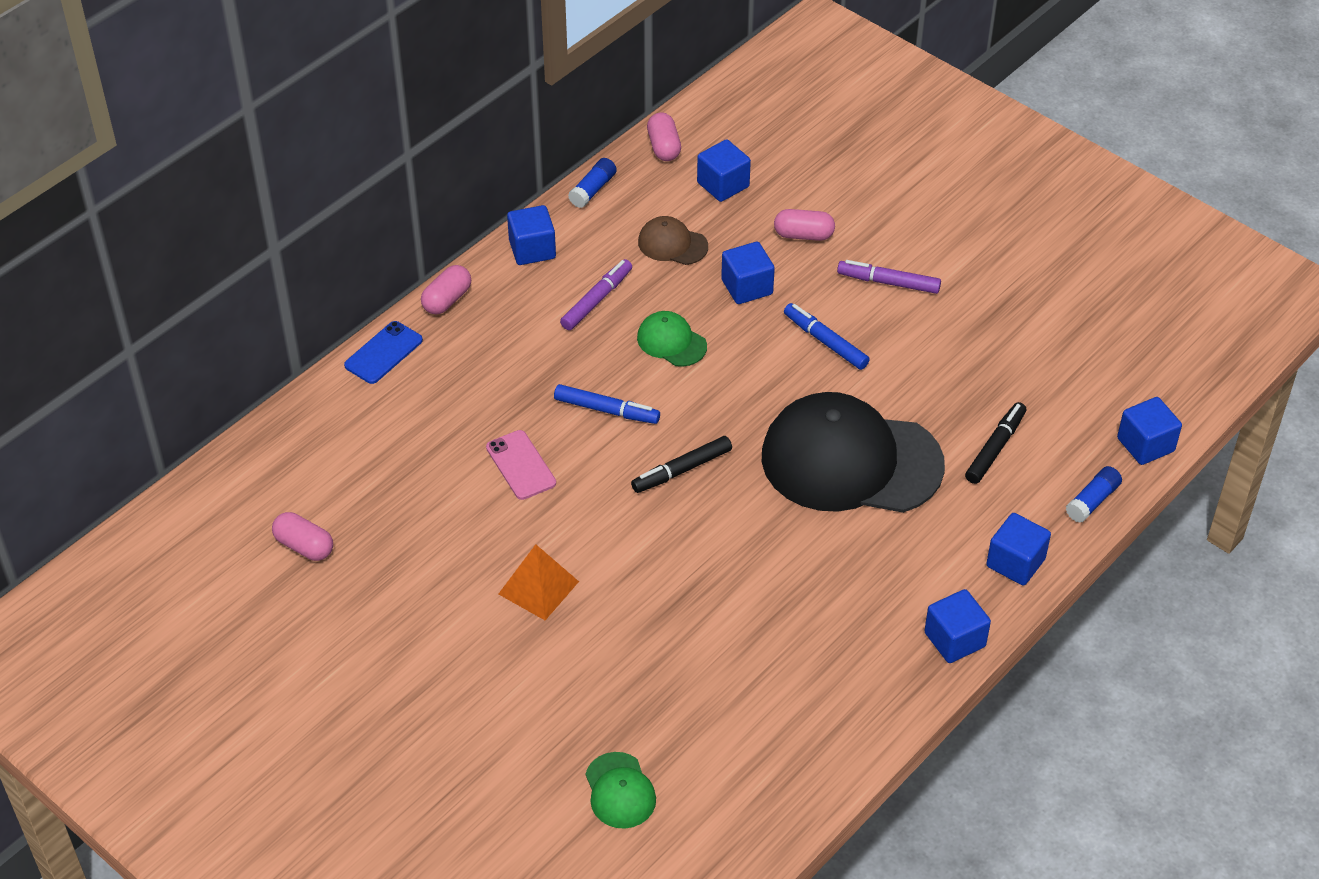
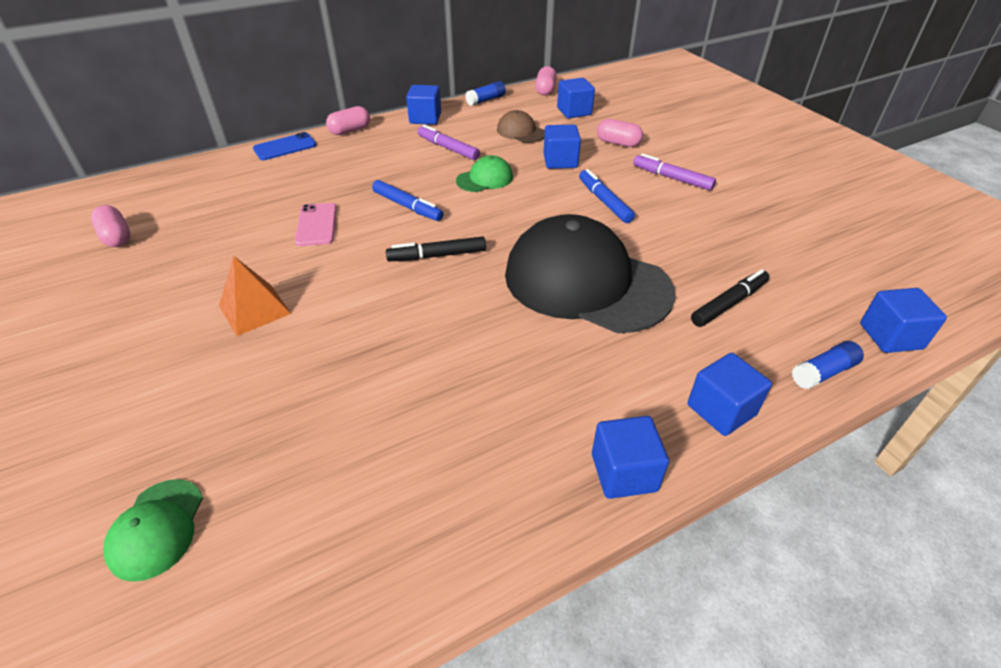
camera: 20 degrees right, 5 degrees down
(597, 300) = (448, 148): purple marker -> purple marker turned 105 degrees counterclockwise
(671, 342) = (485, 179): green cap -> green cap turned 90 degrees clockwise

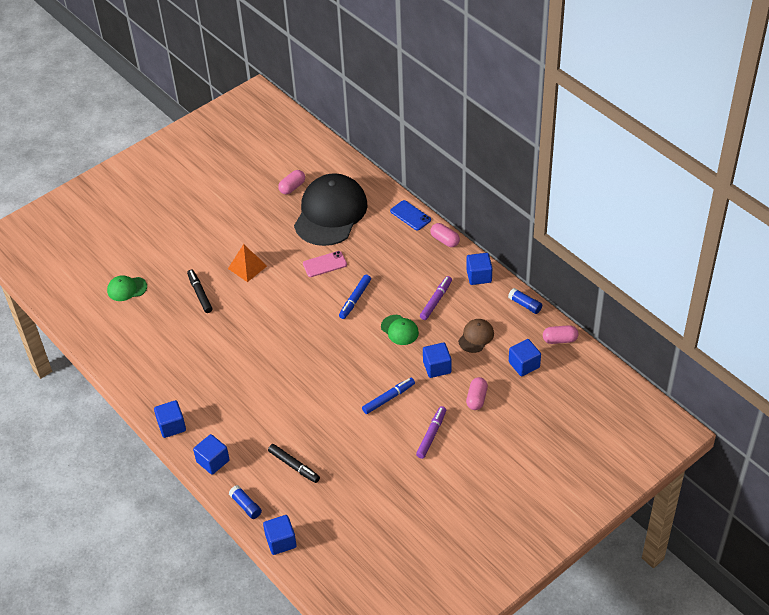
camera: 80 degrees right, 5 degrees up
(437, 256) = (308, 326): black marker -> black marker (200, 294)
(586, 282) = (299, 398): black cap -> black cap (330, 213)

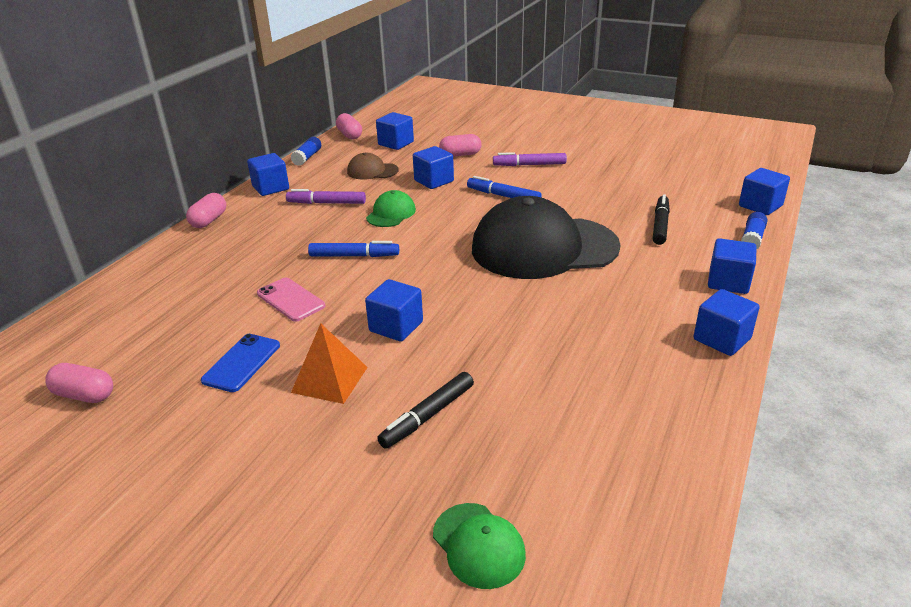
camera: 115 degrees left, 15 degrees down
(272, 300) = (396, 326): none -> blue cube
(330, 213) = (160, 328): black cap -> black cap (544, 247)
(410, 215) = (158, 256): blue phone -> blue phone (241, 363)

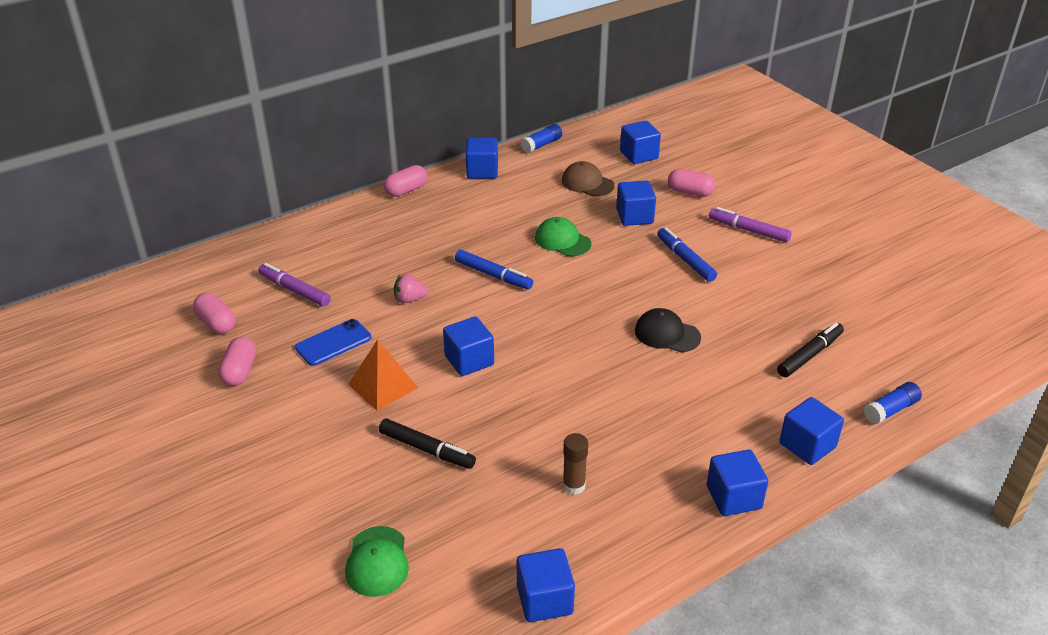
camera: 30 degrees right, 5 degrees up
(290, 300) = (409, 299): pink phone -> pink strawberry
(326, 203) = (516, 207): purple marker -> purple marker (294, 290)
(349, 135) = (603, 129): pink capsule -> pink capsule (240, 371)
(391, 213) = (562, 240): green cap -> green cap turned 105 degrees counterclockwise
(428, 416) = (427, 449): black marker -> black marker turned 135 degrees counterclockwise
(544, 247) = (667, 334): black cap -> black cap, size x0.43
(592, 386) = (574, 486): none -> brown glue stick
(760, 206) = (948, 376): blue cube -> blue cube (544, 599)

